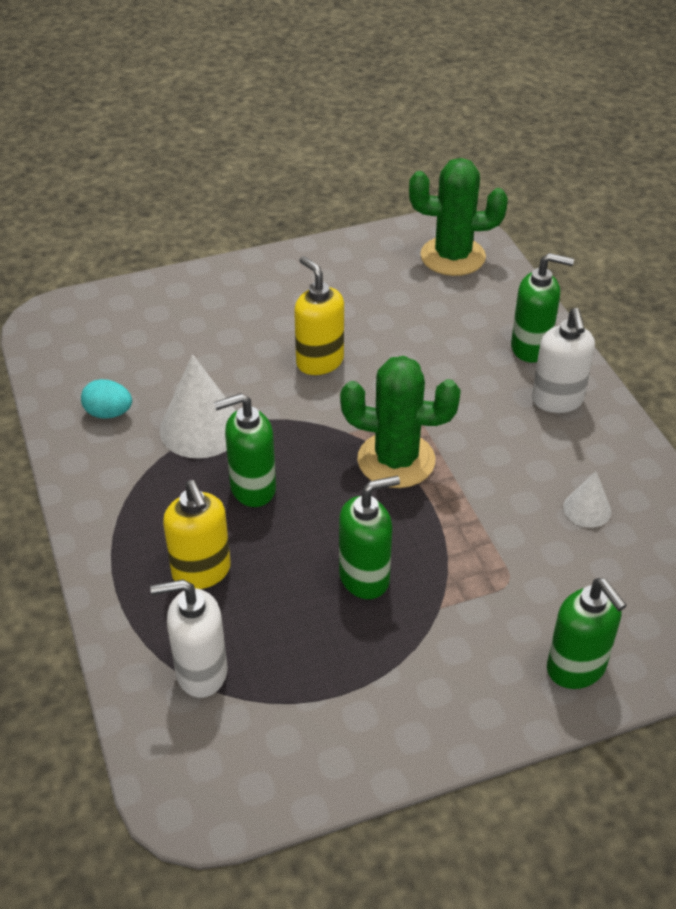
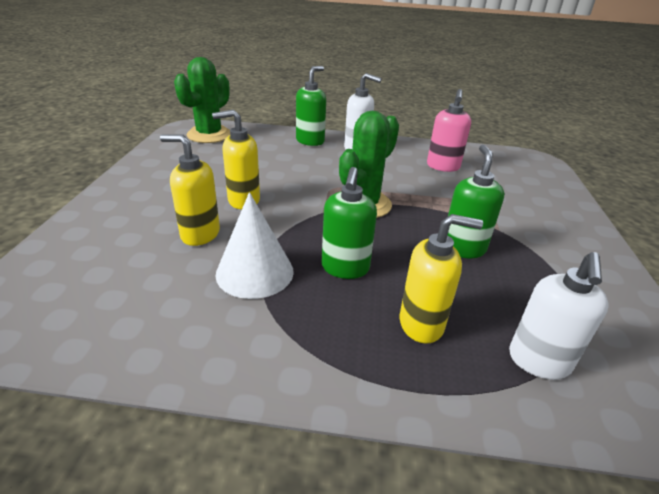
camera: 65 degrees left, 10 degrees down
(108, 413) = (177, 321): turquoise egg -> none
(233, 363) = (200, 234): none -> yellow soap dispenser
(576, 668) = (558, 205): green soap dispenser -> none
(587, 509) = (443, 166): white cone -> pink soap dispenser

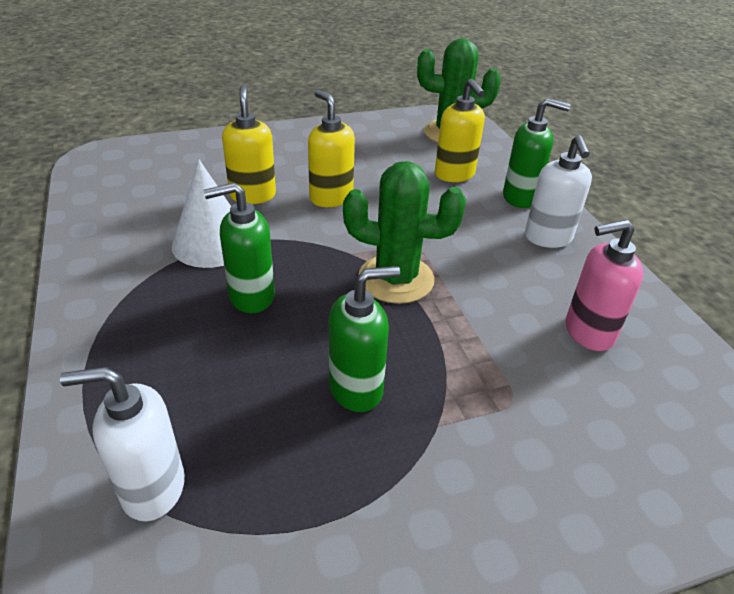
camera: 65 degrees right, 5 degrees up
(422, 324) = (181, 374): yellow soap dispenser -> yellow soap dispenser (454, 175)

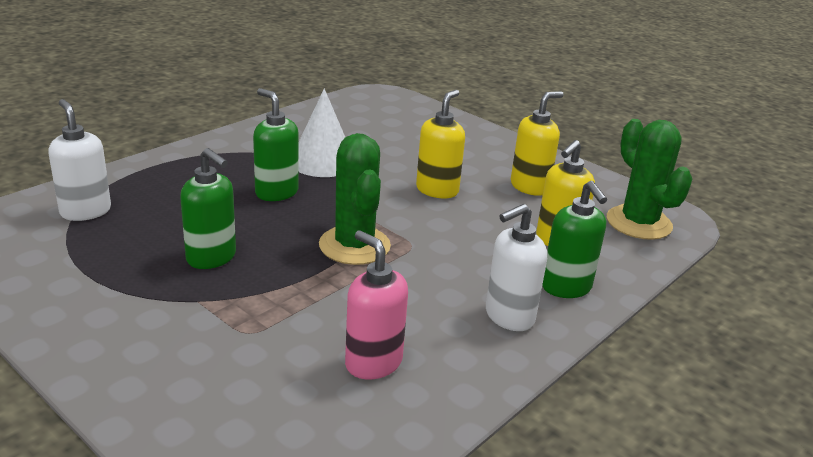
camera: 60 degrees right, 10 degrees down
(253, 195) = (400, 158): yellow soap dispenser -> yellow soap dispenser (530, 187)

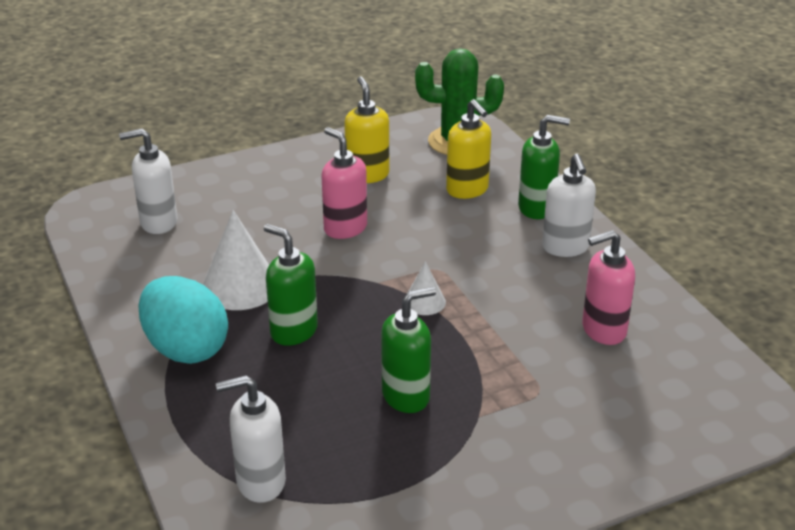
camera: 65 degrees left, 5 degrees up
(233, 156) = (186, 349): none -> turquoise egg
(276, 192) = (293, 331): green soap dispenser -> green soap dispenser turned 60 degrees clockwise
(354, 245) = (424, 302): green cactus -> white cone
(381, 118) = (158, 222): none -> white soap dispenser
(437, 190) = (345, 228): yellow soap dispenser -> pink soap dispenser

